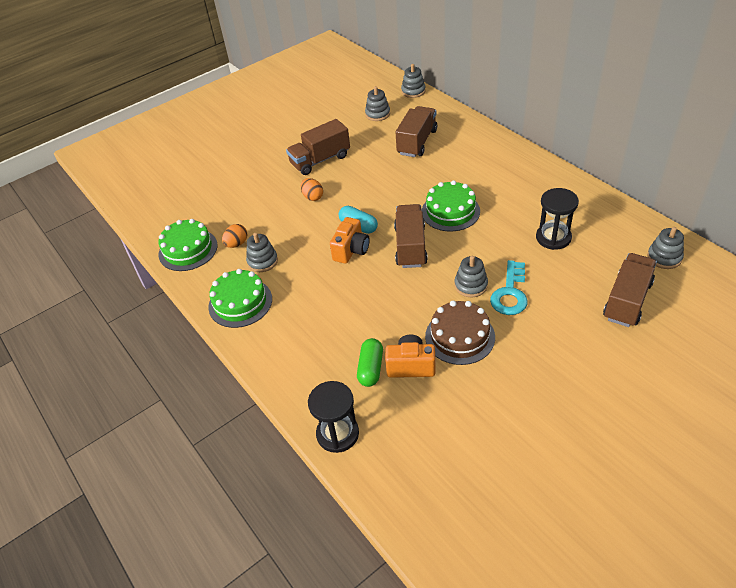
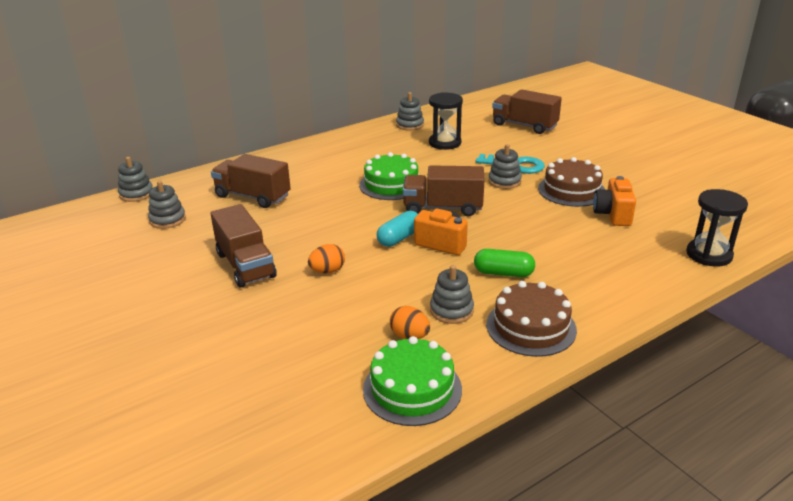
camera: 90 degrees left, 15 degrees down
(240, 303) = (531, 327): green cake -> brown cake
(370, 368) = (621, 235): green capsule -> green capsule (503, 273)
(664, 257) = (477, 109): grey stacking toy -> grey stacking toy (410, 125)

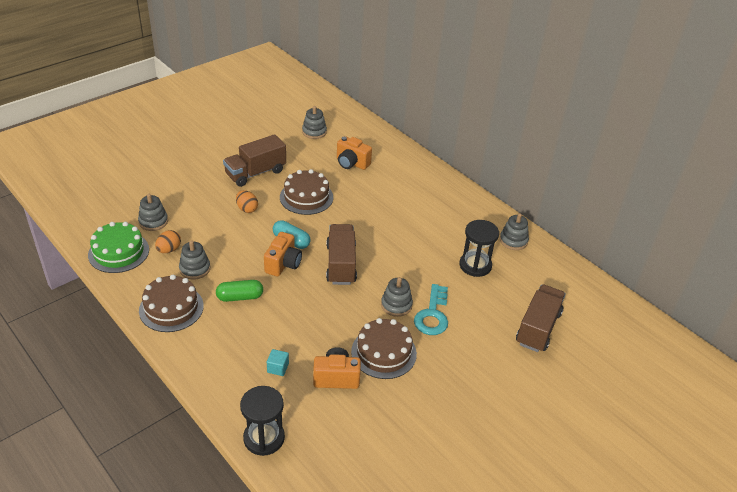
camera: 80 degrees right, 10 degrees up
(136, 194) = (350, 112): grey stacking toy -> grey stacking toy (153, 221)
(253, 196) = (351, 163): brown truck -> orange camera
(313, 227) = (306, 197): none -> brown cake
(391, 184) = (380, 233): green cake -> none
(503, 273) = (240, 297): green capsule -> green capsule turned 75 degrees clockwise
(611, 247) = (278, 368): none -> turquoise cube

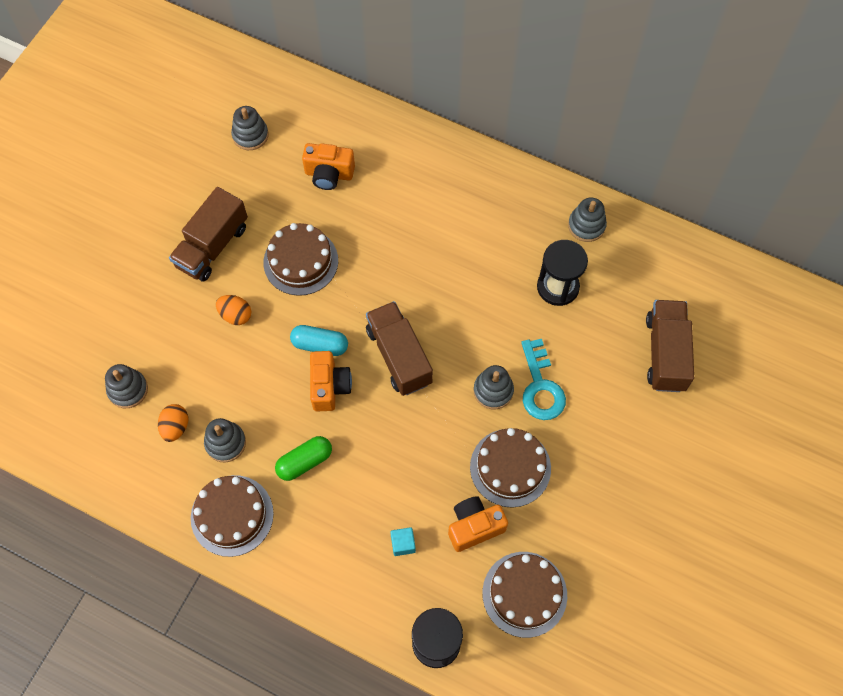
camera: 20 degrees left, 25 degrees up
(118, 252) = (114, 459): green cake -> none
(350, 433) = (524, 594): none -> brown cake

